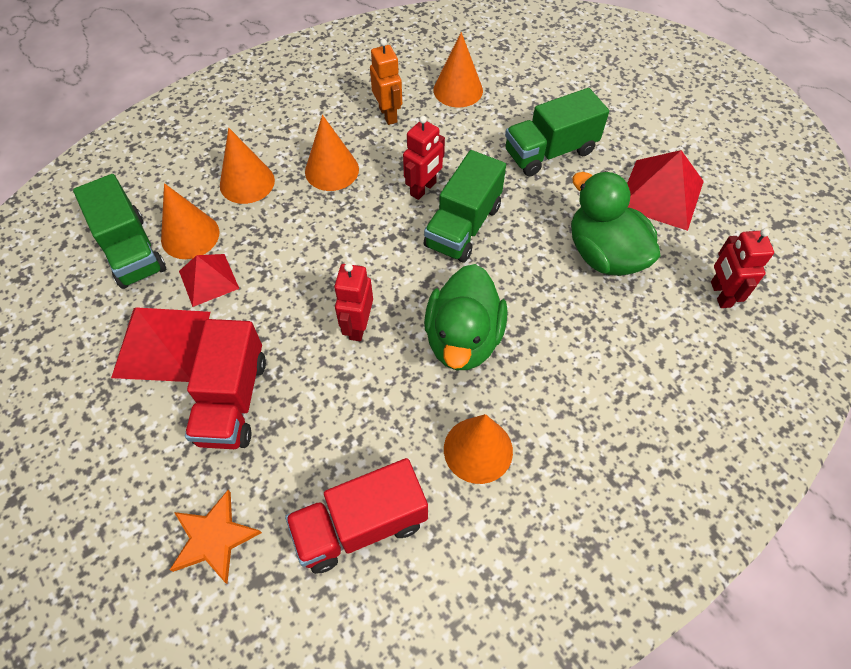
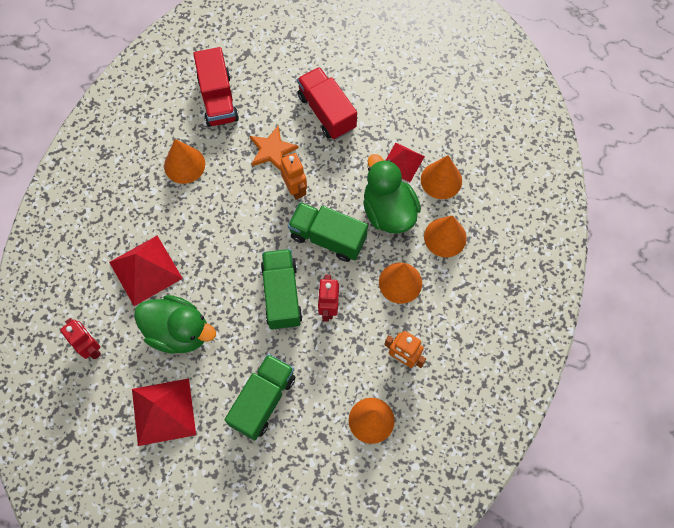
camera: 145 degrees right, 10 degrees up
(131, 251) = (464, 150): green truck -> green truck (327, 238)
(162, 343) = (391, 114): red pyramid -> red pyramid (146, 270)
(214, 538) = (280, 55): orange star -> orange star (272, 150)
(358, 326) = (295, 189): red robot -> orange robot
(361, 525) = (218, 99): red truck -> red truck turned 135 degrees clockwise
(463, 339) = (231, 218): green duck -> green duck (388, 211)

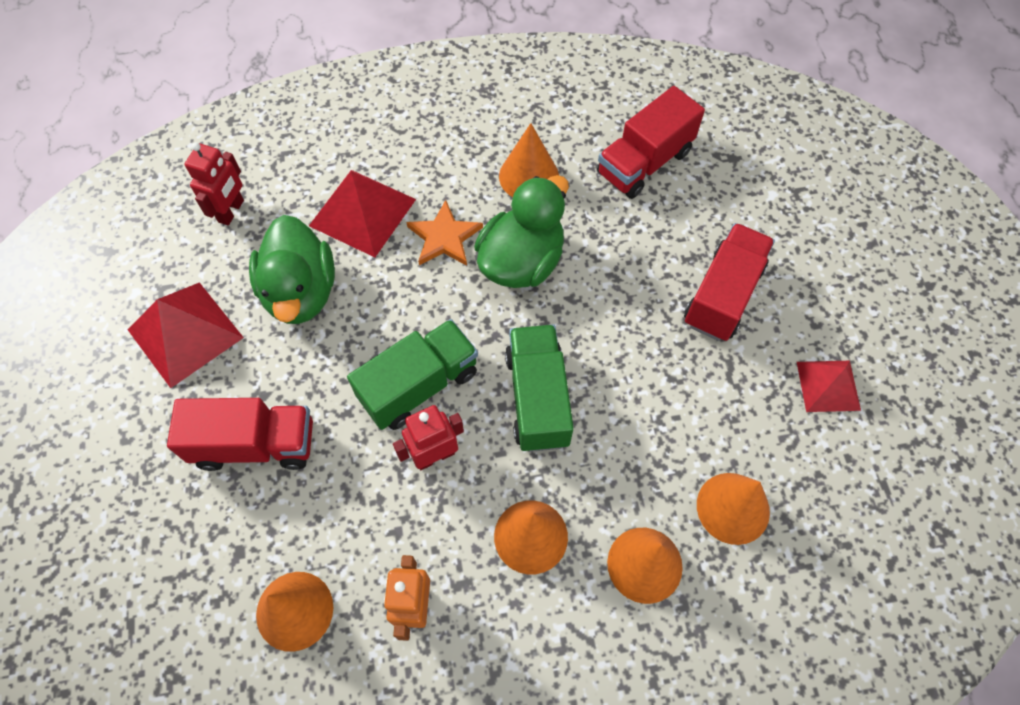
camera: 60 degrees right, 5 degrees down
(263, 400) = (255, 444): green truck -> red truck
(272, 150) = (618, 261): orange star -> orange star (444, 237)
(295, 189) = (582, 318): orange robot -> none
(388, 211) = (632, 458): green duck -> green duck (521, 261)
(402, 162) = (722, 436): red pyramid -> red pyramid (828, 385)

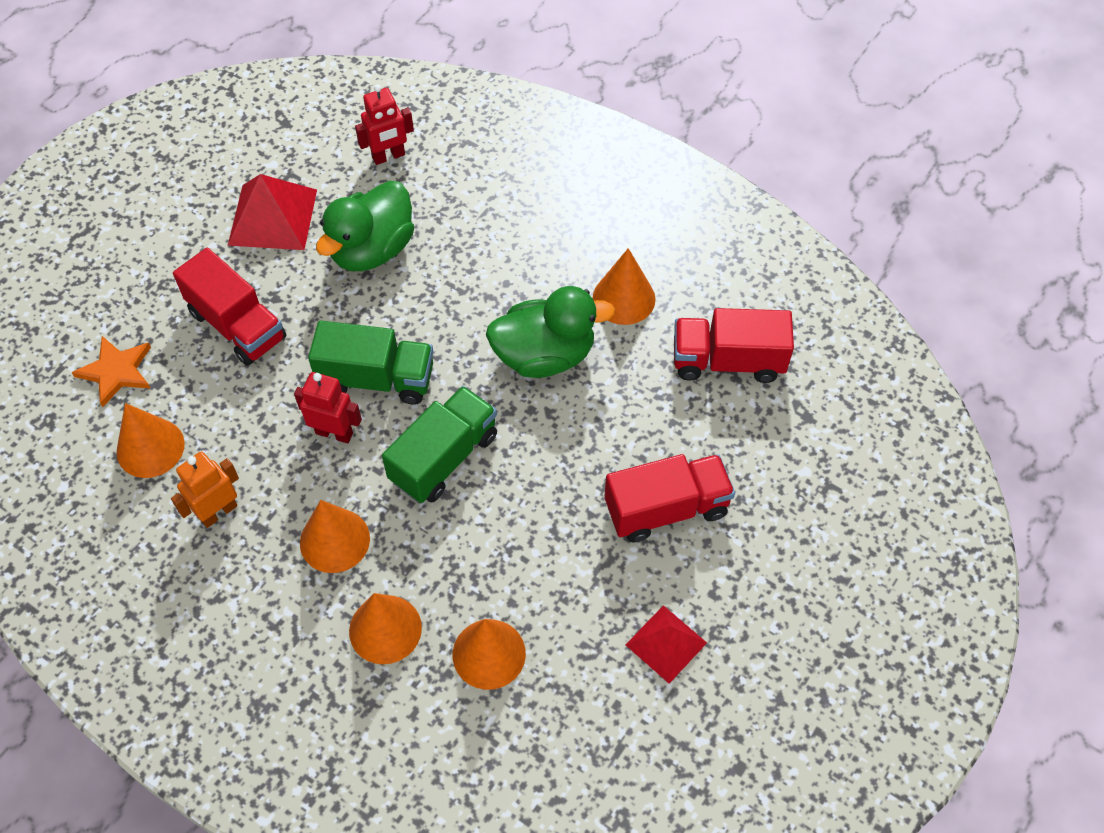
camera: 45 degrees right, 5 degrees down
(362, 212) = (474, 228): red pyramid -> none
(444, 237) = (510, 292): orange star -> orange star (116, 371)

